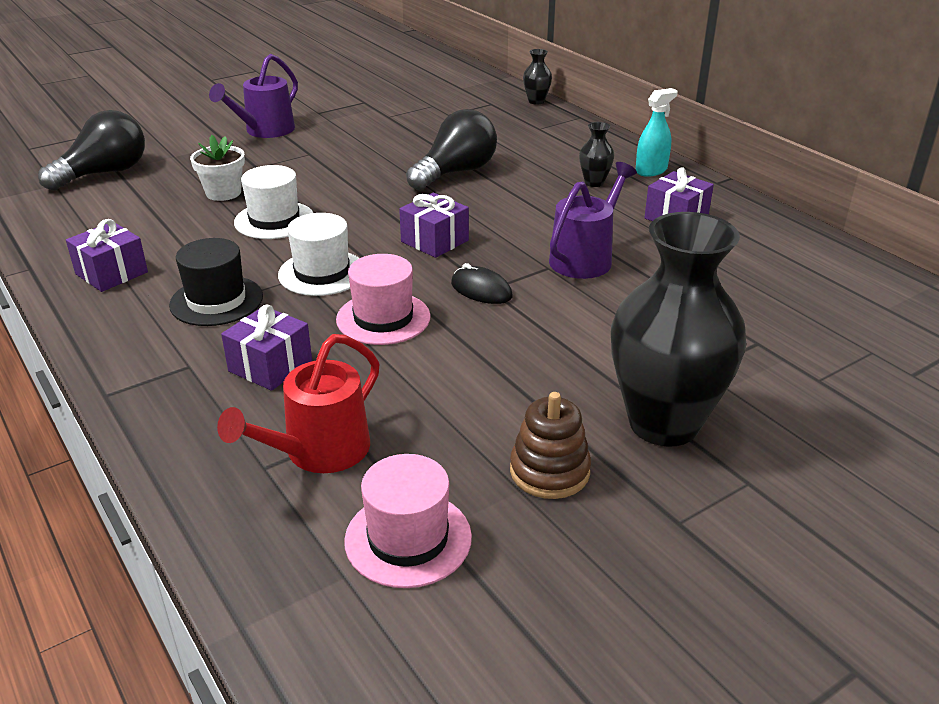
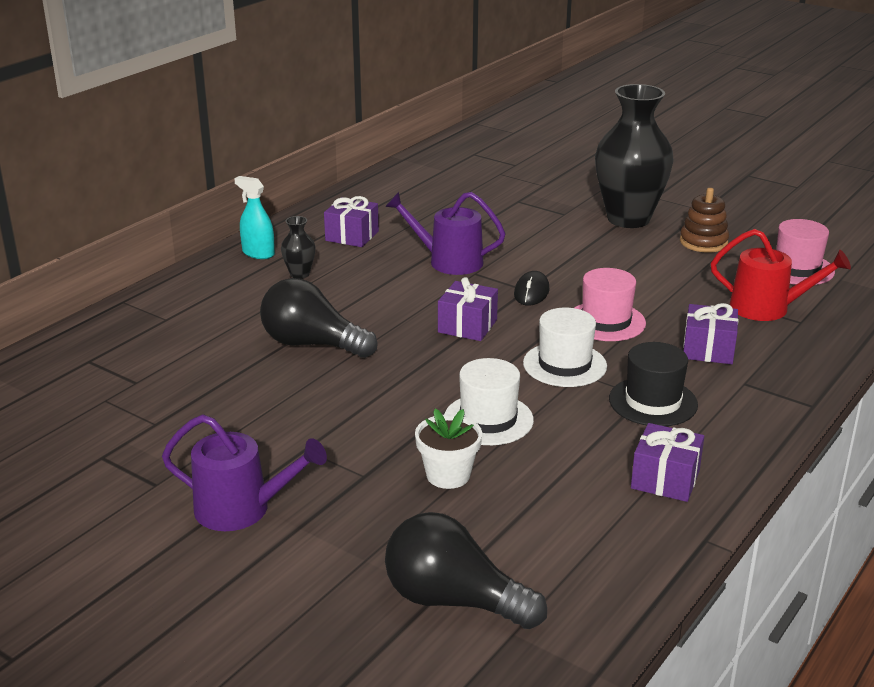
camera: 110 degrees left, 5 degrees down
(536, 101) = (74, 333): black vase -> none

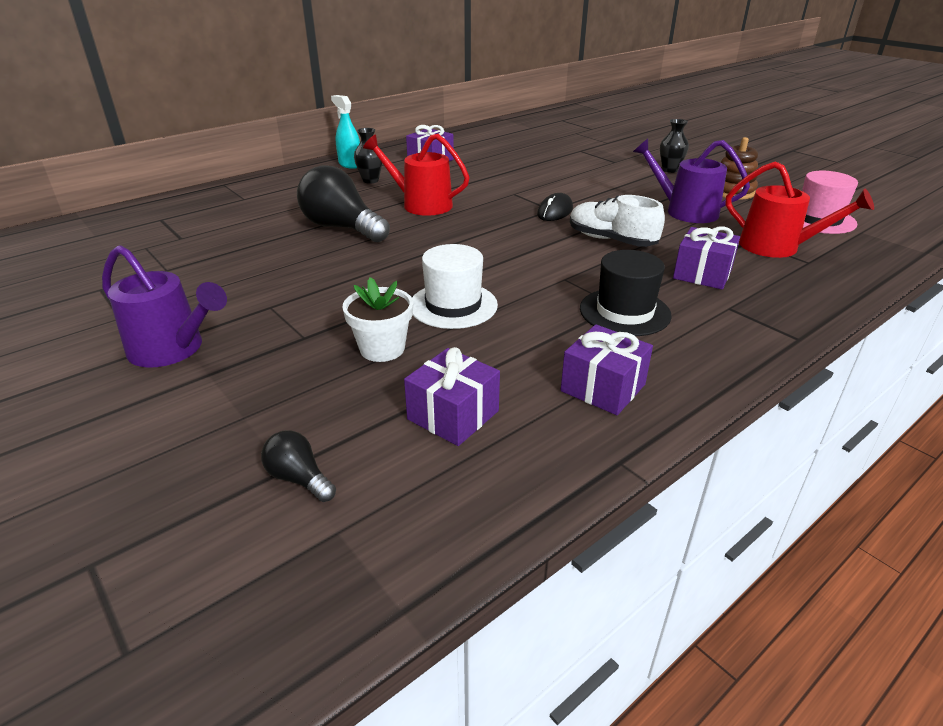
camera: 15 degrees right, 5 degrees up
(381, 301) = (421, 204): none -> red watering can
(449, 261) = (497, 184): purple watering can -> purple watering can (685, 211)
(454, 600) = (299, 478): black light bulb -> black light bulb, size x0.47
(467, 326) = (483, 230): purple gift -> purple gift (453, 415)
(564, 365) = (553, 269): white hat -> none
(606, 321) = (611, 240): pink hat -> white shoe
(628, 219) = (670, 170): black vase -> black vase, size x0.41

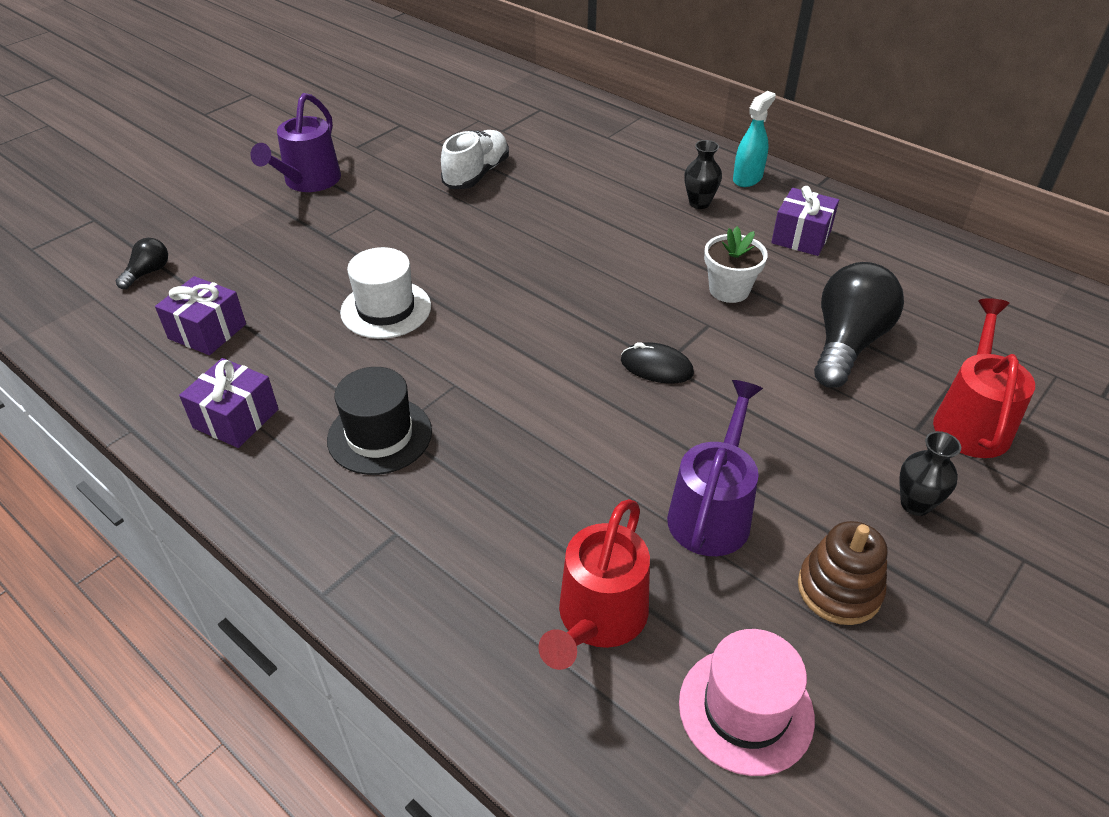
camera: 80 degrees right, 10 degrees up
(342, 228) = (550, 211): black light bulb -> black light bulb (847, 343)
(382, 349) = (307, 279): white flower pot -> white flower pot (729, 290)
(421, 204) = (637, 253): red watering can -> red watering can (971, 421)
(611, 240) = (574, 424): white shoe -> white shoe (476, 174)
(702, 274) = (487, 514): purple gift -> none

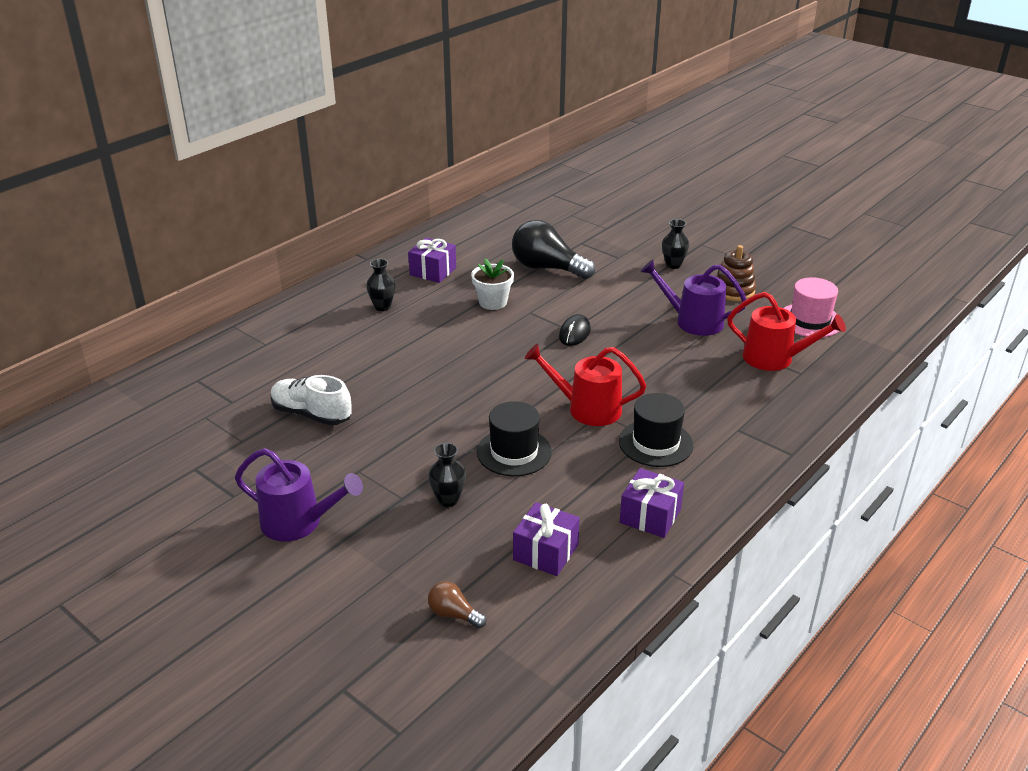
camera: 90 degrees left, 10 degrees down
(148, 272) = (454, 614): black light bulb -> brown light bulb
(314, 264) = (448, 500): none -> black vase
(386, 309) = (514, 452): white hat -> black hat
(747, 178) = (351, 285): turquoise spray bottle -> none
(971, 421) = (610, 242): red watering can -> red watering can (587, 409)

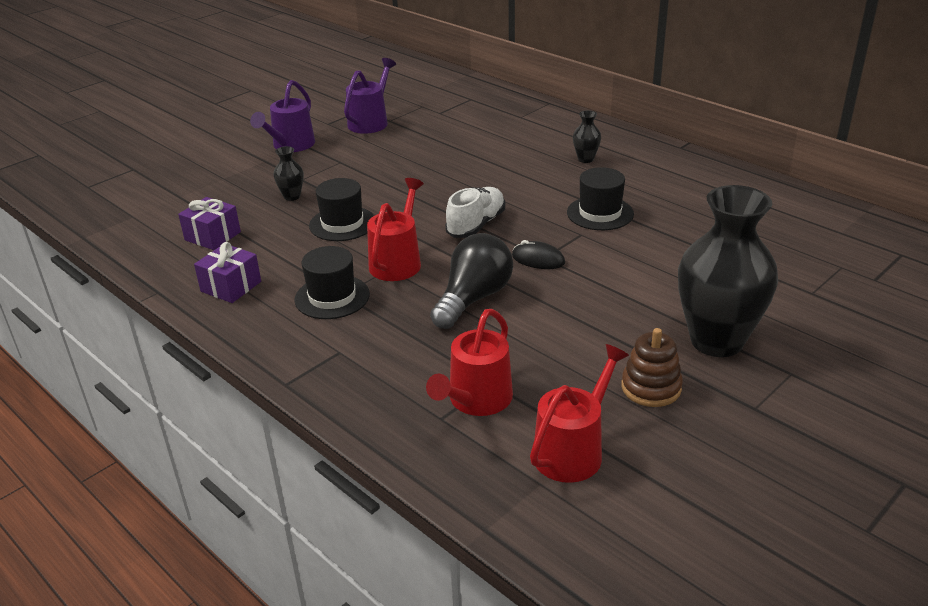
camera: 95 degrees right, 0 degrees up
(311, 414) = (417, 141): white shoe -> white shoe (476, 225)
(433, 271) = (661, 180): purple gift -> none
(454, 614) = (171, 201): brown light bulb -> none
(493, 302) = (600, 213): white flower pot -> black hat
(547, 268) = (684, 246): black light bulb -> black light bulb (473, 298)
(673, 265) = (716, 341): black vase -> black vase, size x2.43
(693, 321) = (566, 343): purple watering can -> purple watering can (370, 122)
(810, 320) = (573, 450): pink hat -> red watering can

